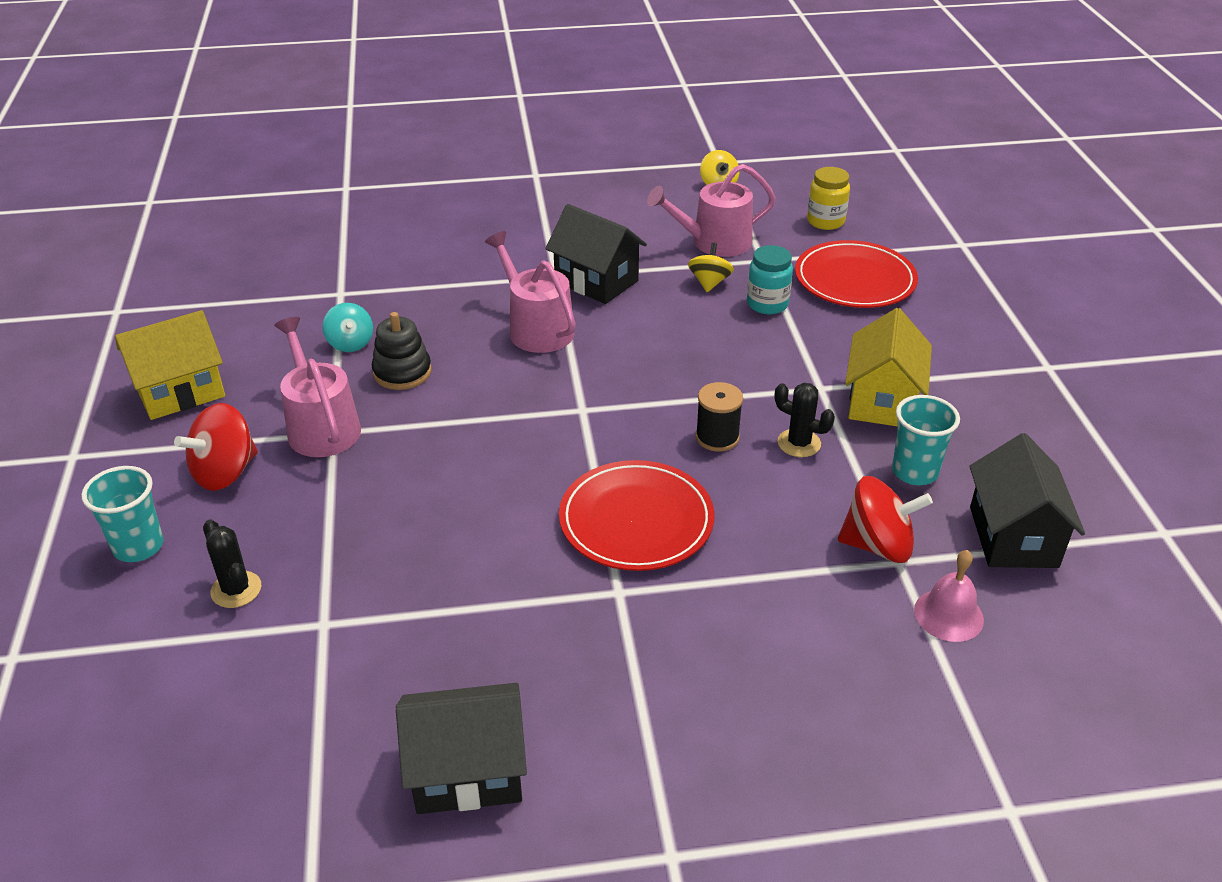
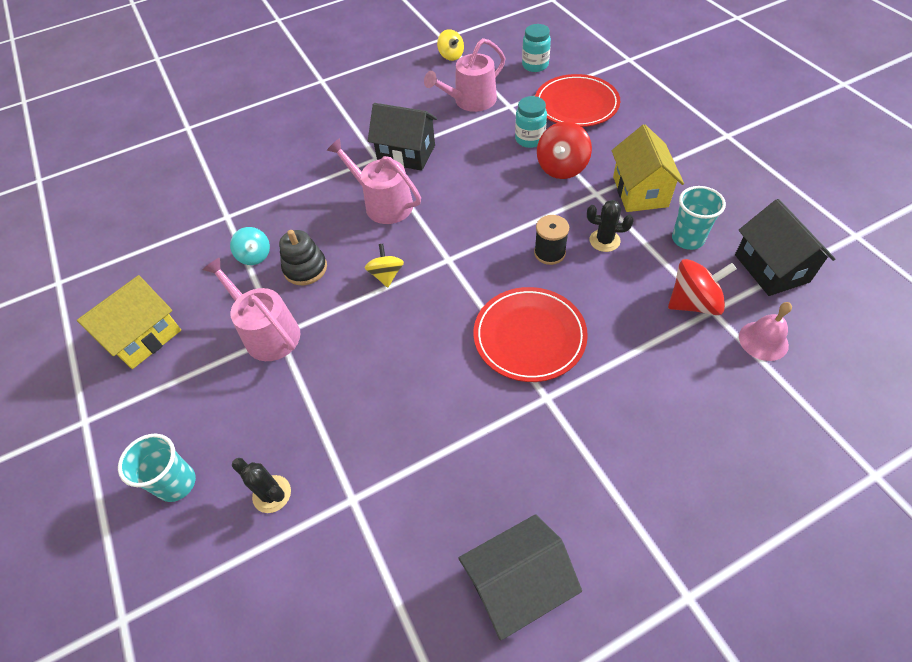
camera: 15 degrees left, 15 degrees up
(225, 472) = (213, 395): red spinning top -> red spinning top (562, 167)
(709, 283) = (483, 133): yellow spinning top -> yellow spinning top (386, 275)
(825, 221) = (535, 65): yellow jar -> turquoise jar

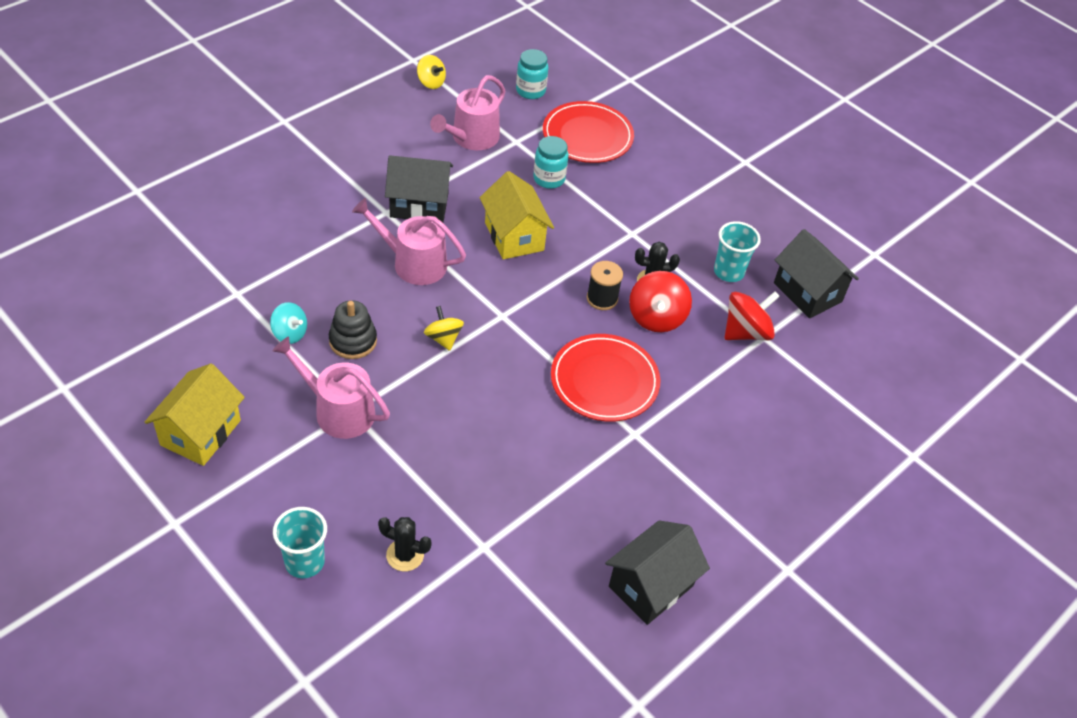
camera: 25 degrees left, 5 degrees down
(562, 167) = (590, 208): red spinning top -> red spinning top (656, 317)
(640, 191) = (674, 228): yellow house -> yellow house (514, 236)
(763, 340) = (811, 359): pink bell -> none

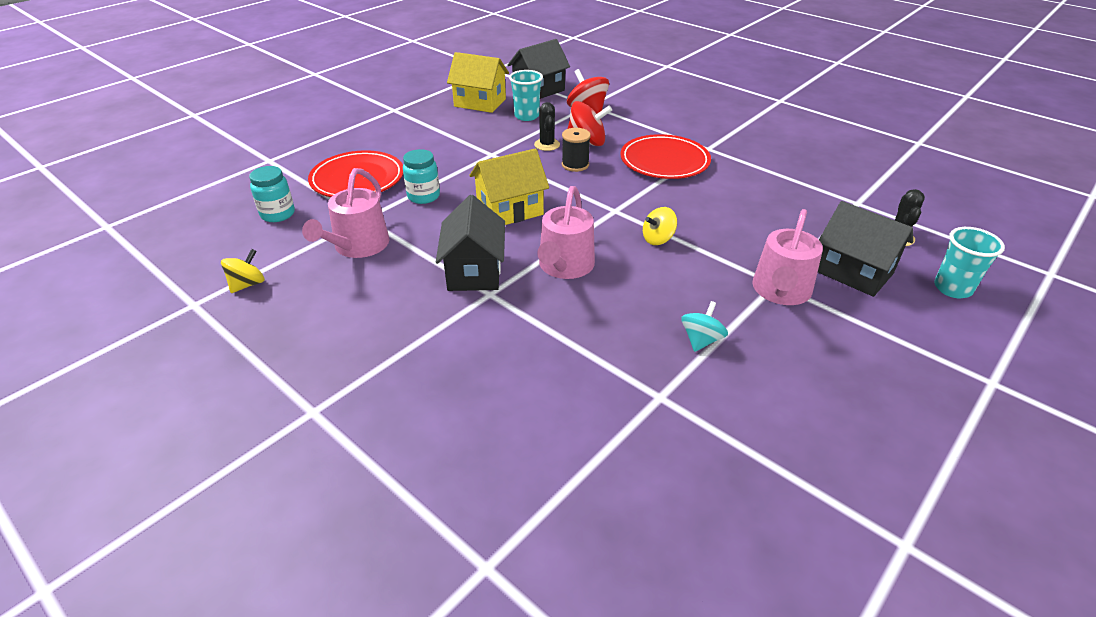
camera: 90 degrees left, 10 degrees down
(200, 432) = (874, 385): yellow house -> yellow house (480, 103)
(353, 341) = (689, 293): black stacking toy -> none
(471, 138) = (358, 246): pink watering can -> pink watering can turned 75 degrees clockwise
(651, 586) = (831, 140): black house -> black house (853, 272)

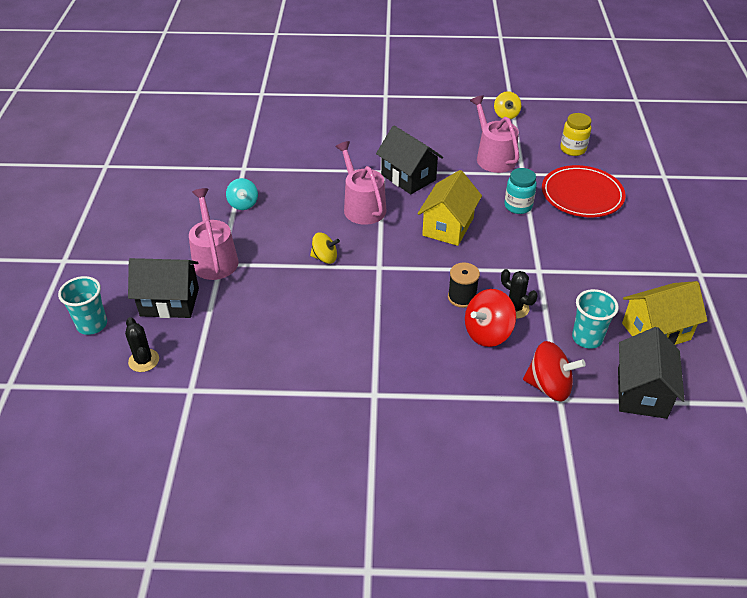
camera: 140 degrees right, 5 degrees up
(278, 214) = (573, 149): turquoise jar -> yellow jar
(658, 239) = (325, 258): yellow spinning top -> yellow spinning top turned 75 degrees clockwise
(664, 161) = (396, 348): red plate -> none

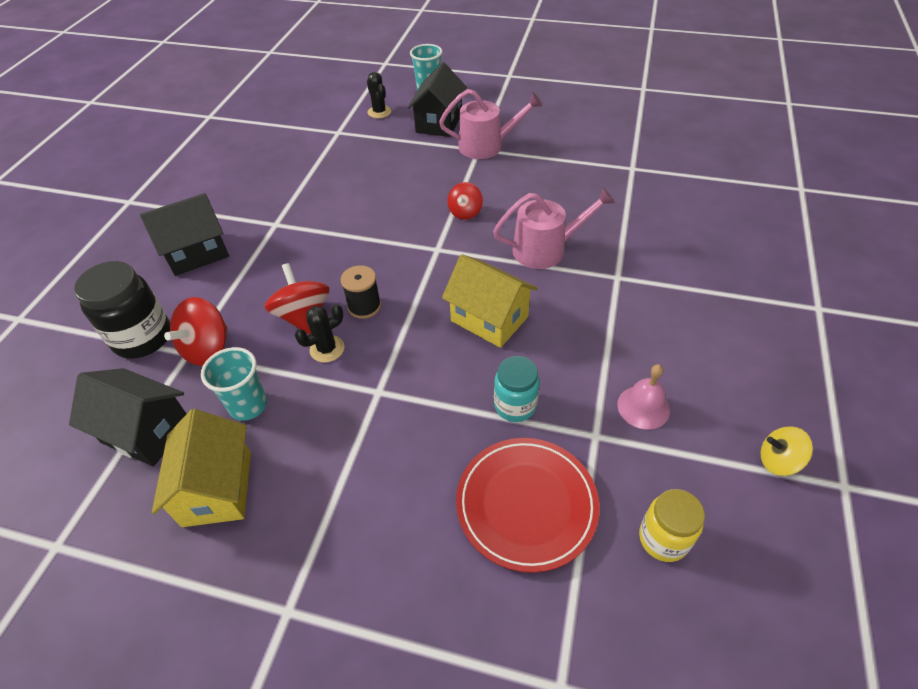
camera: 105 degrees right, 5 degrees up
(144, 360) = (379, 112): black cactus -> black cactus turned 75 degrees clockwise
(243, 204) = (567, 165): turquoise spinning top -> none
(325, 258) = (465, 212): yellow spinning top -> red spinning top
(408, 177) = (600, 299): black house -> black house (197, 253)
(493, 157) = (643, 407): pink watering can -> pink bell
(560, 442) = (143, 338): none -> black jar

